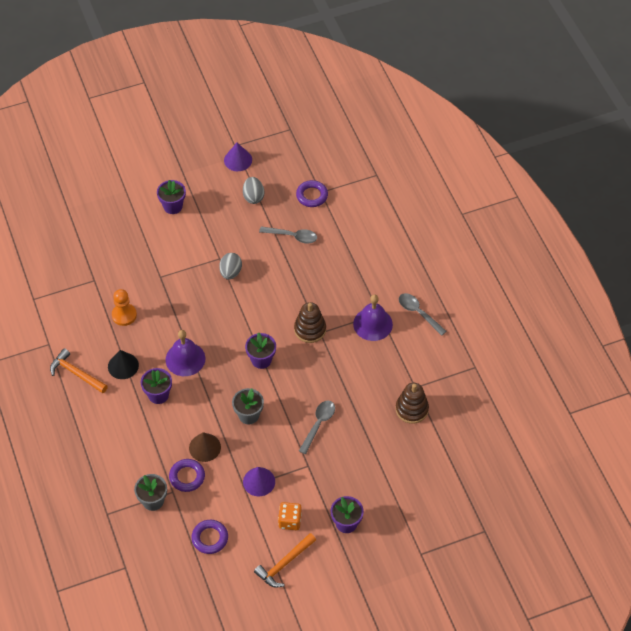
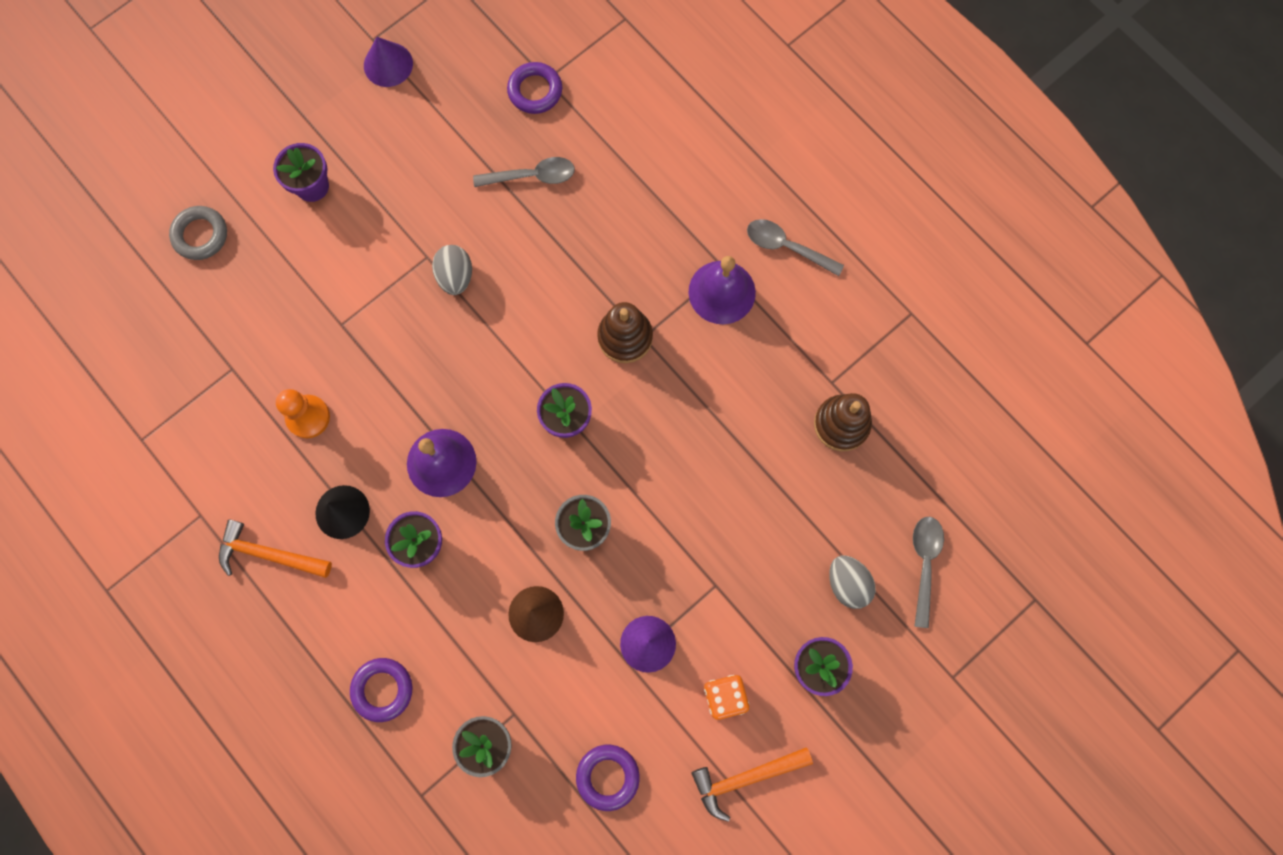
camera: 20 degrees left, 20 degrees up
(104, 212) = (200, 235): none -> grey ring
(187, 477) = (527, 678): purple ring -> purple ring (382, 689)
(253, 197) = (440, 124): grey egg -> grey egg (847, 584)
(284, 564) = (745, 778): orange hammer -> orange hammer turned 45 degrees clockwise
(318, 424) = (704, 504): grey spoon -> grey spoon (924, 564)

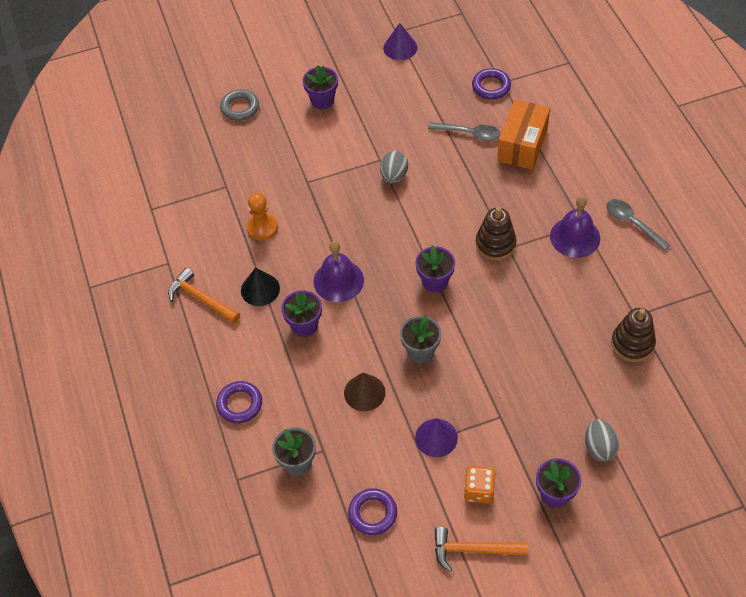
camera: 25 degrees right, 20 degrees down
(608, 172) = (522, 145): none -> orange box
(924, 564) = (663, 453): grey spoon -> none

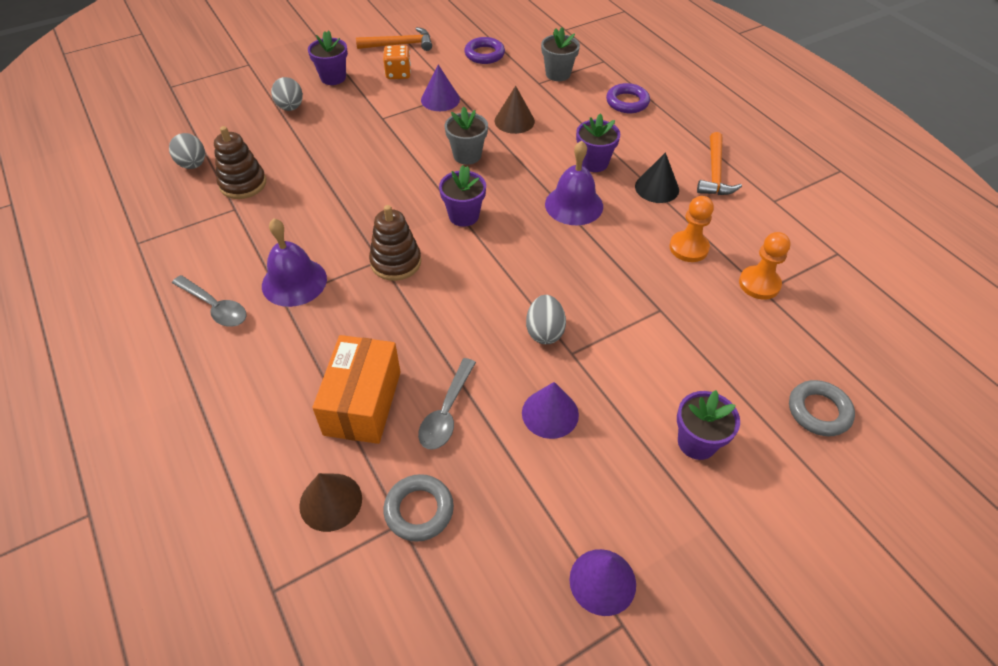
camera: 165 degrees right, 5 degrees down
(201, 299) = (714, 173): orange hammer -> orange hammer turned 75 degrees clockwise
(226, 192) = (759, 284): none -> orange pawn
(405, 125) = (550, 413): none -> purple cone
(469, 133) = (446, 412): grey spoon -> grey spoon turned 75 degrees counterclockwise
(491, 86) = (419, 510): purple ring -> grey ring
(541, 96) = (330, 501): none -> brown cone
(686, 375) = (193, 165): none -> grey egg

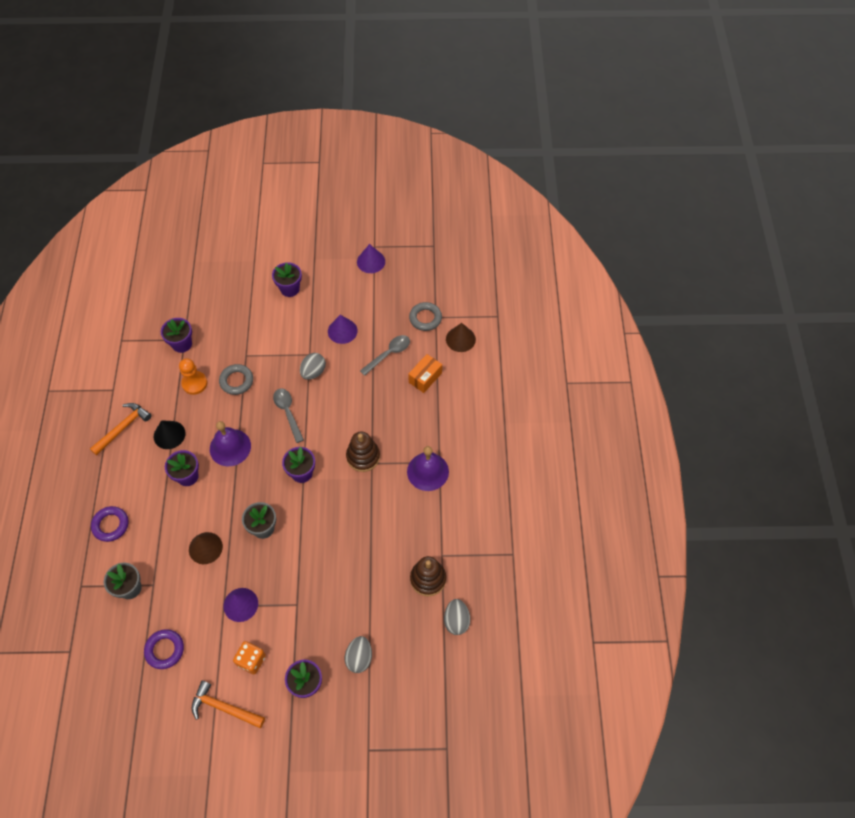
camera: 150 degrees left, 10 degrees up
(215, 307) = (478, 475): grey spoon -> grey spoon (287, 412)
(362, 403) = (425, 378): orange box -> orange box, size x0.63
(759, 284) = (182, 344): orange pawn -> purple flower pot
(819, 411) = (225, 275): grey ring -> grey ring (236, 381)

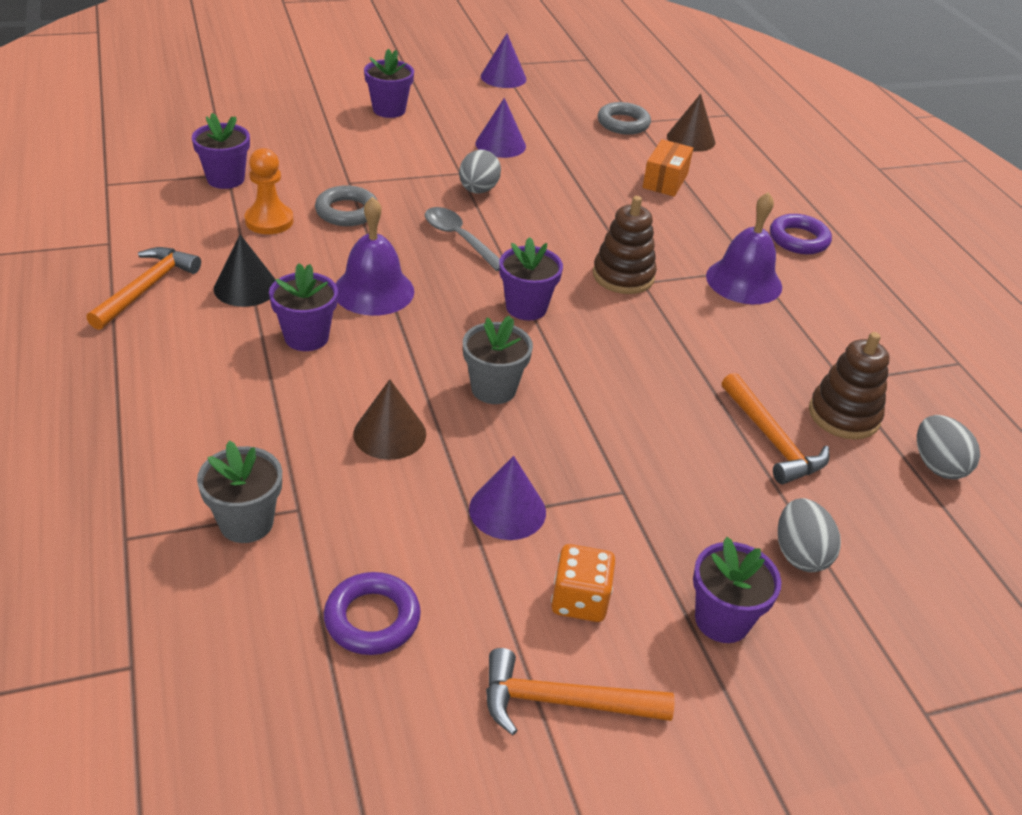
camera: 20 degrees left, 20 degrees down
(111, 525) = (166, 427): purple ring -> purple ring (798, 239)
(382, 587) = (771, 440): none -> orange hammer
(389, 354) = (590, 162): grey spoon -> none

